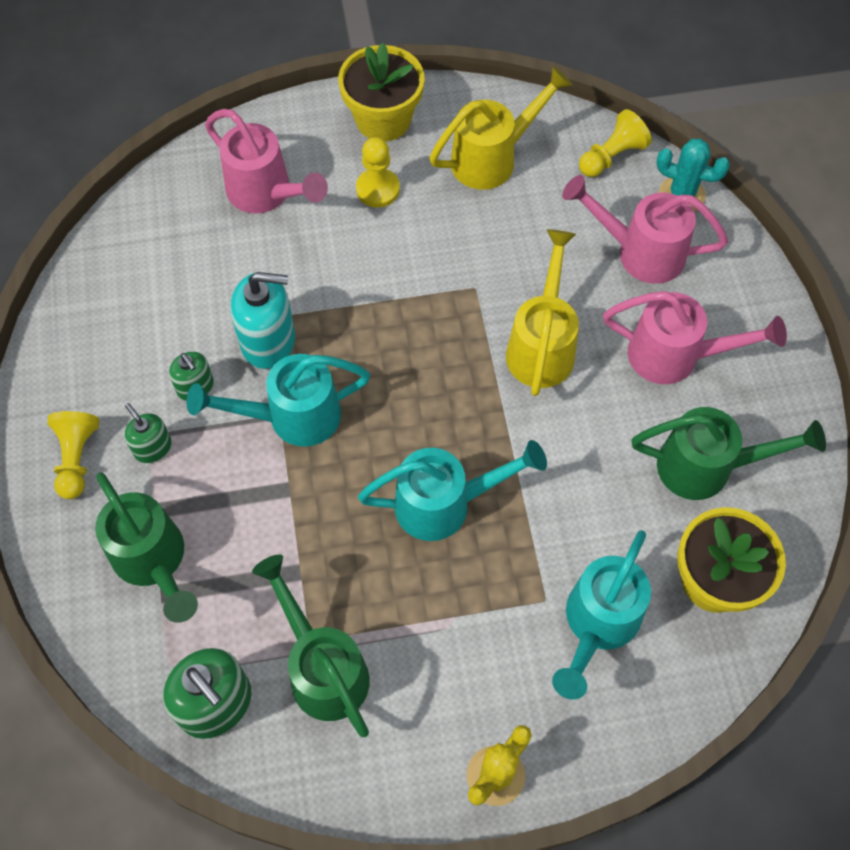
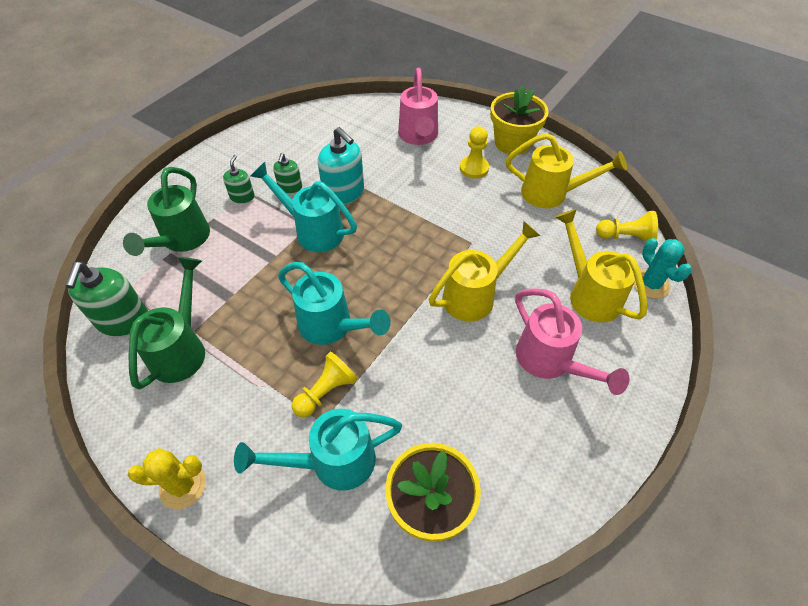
camera: 45 degrees right, 10 degrees down
(77, 458) = (210, 178): yellow pawn -> yellow pawn (326, 392)
(639, 252) = (589, 293): pink watering can -> yellow watering can
(708, 467) = (501, 439): green watering can -> none

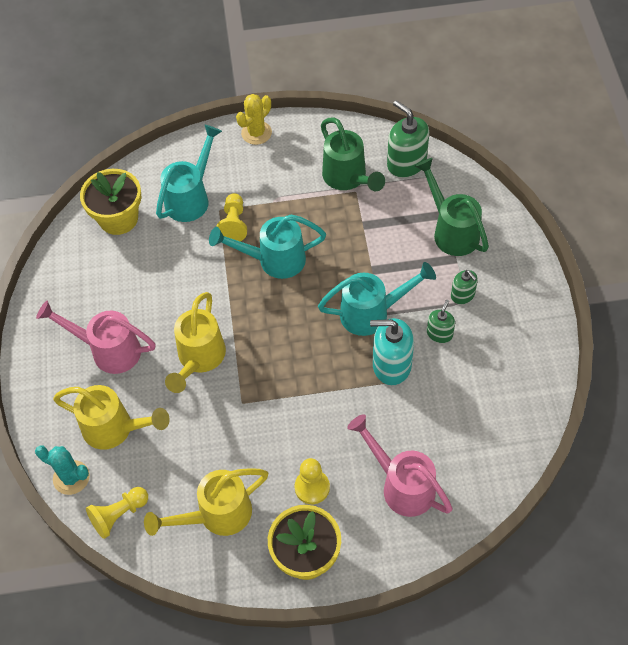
camera: 140 degrees right, 5 degrees up
(290, 187) = (439, 333): green soap dispenser -> green soap dispenser turned 60 degrees clockwise

